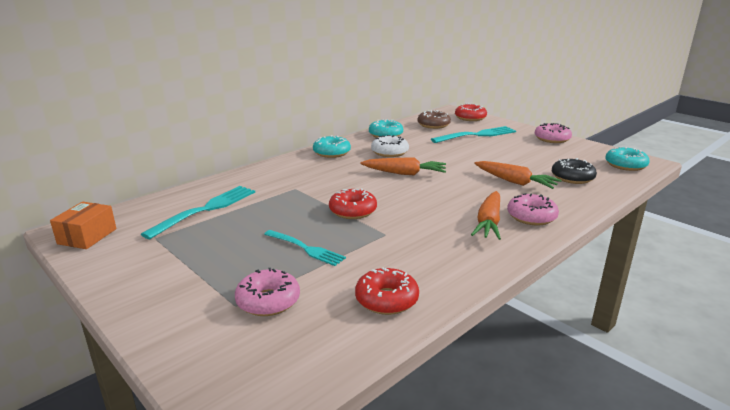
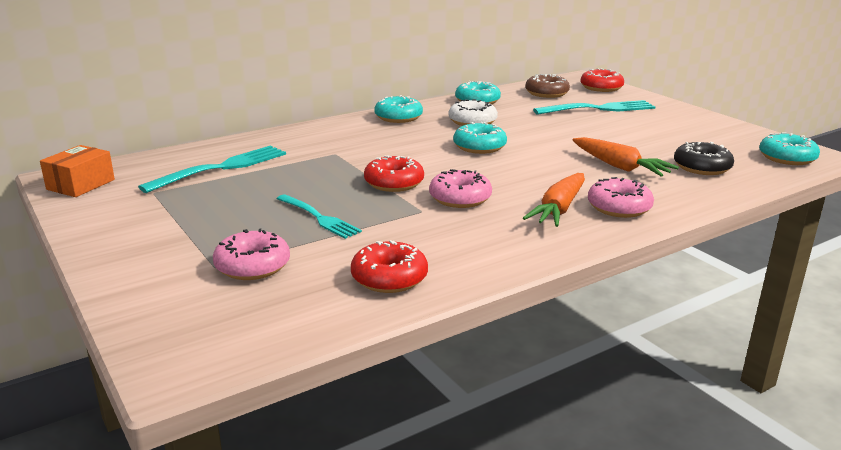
camera: 10 degrees right, 0 degrees up
(404, 173) = (479, 147): orange carrot -> turquoise donut
(552, 139) = (701, 120): pink donut -> pink donut (460, 198)

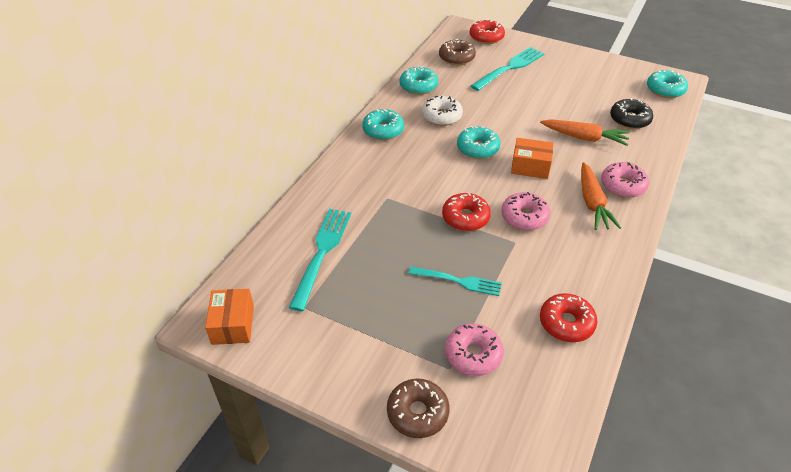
camera: 30 degrees left, 20 degrees up
(136, 283) = (417, 413): none -> brown donut
(521, 170) = (530, 167): none -> orange box

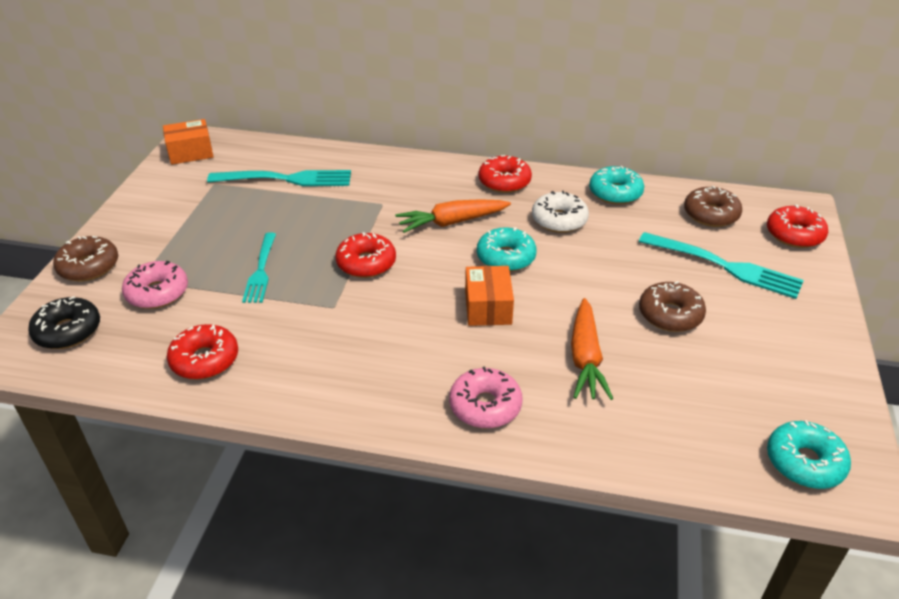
camera: 75 degrees right, 5 degrees down
(383, 130) = (504, 182): turquoise donut -> red donut
(524, 217) = (382, 311): pink donut -> none
(550, 98) = (670, 315): none -> brown donut
(592, 203) = (432, 374): orange carrot -> orange carrot (452, 222)
(629, 119) = (669, 411): black donut -> black donut (68, 331)

